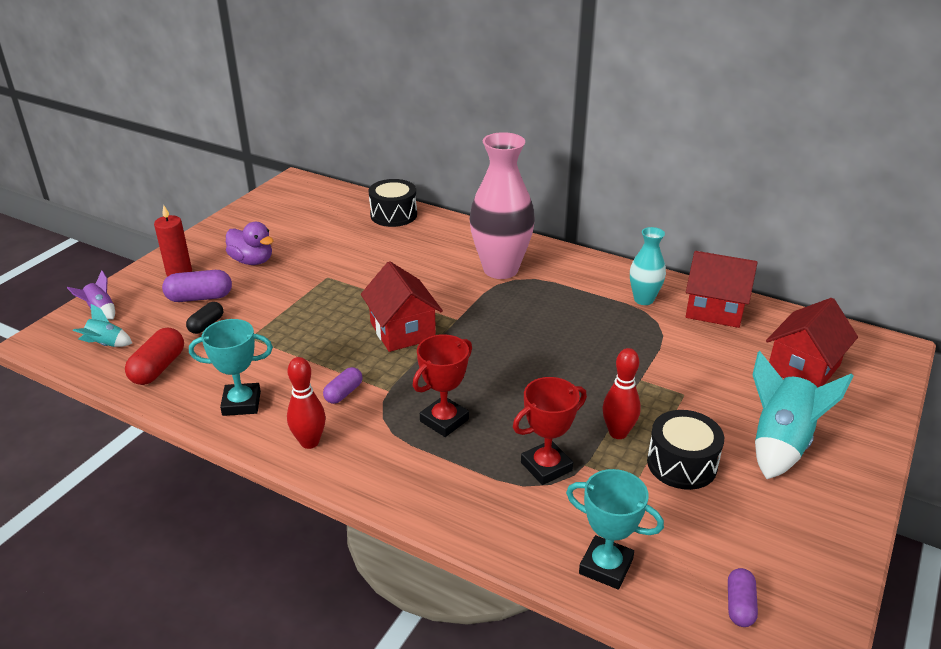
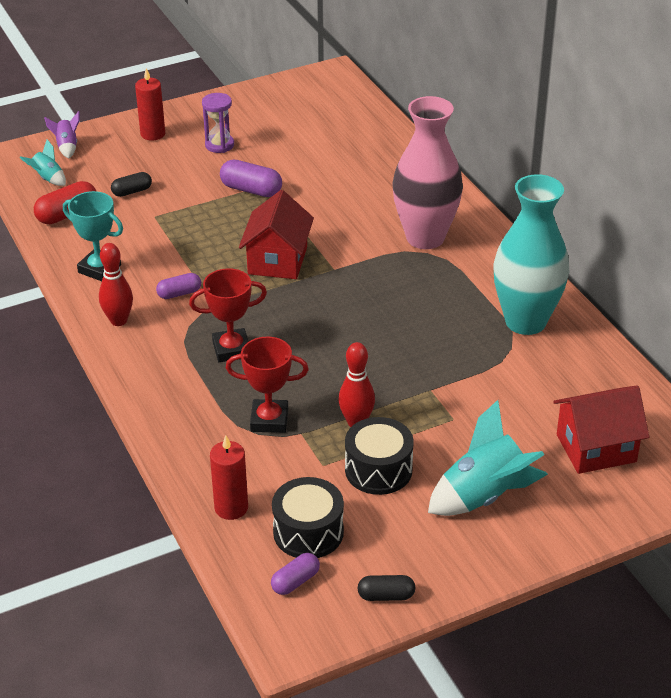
camera: 35 degrees right, 5 degrees up
(200, 297) = (148, 164): purple capsule -> purple capsule (251, 190)
(252, 261) = (219, 145): purple duck -> purple hourglass
(393, 215) = (387, 143): black drum -> black drum (308, 532)
(606, 566) = (231, 508): turquoise trophy -> red candle
(643, 299) = (525, 321): turquoise vase -> turquoise vase, size x1.88
(714, 310) = (583, 360): red house -> none
(821, 573) = (386, 596): none -> black capsule

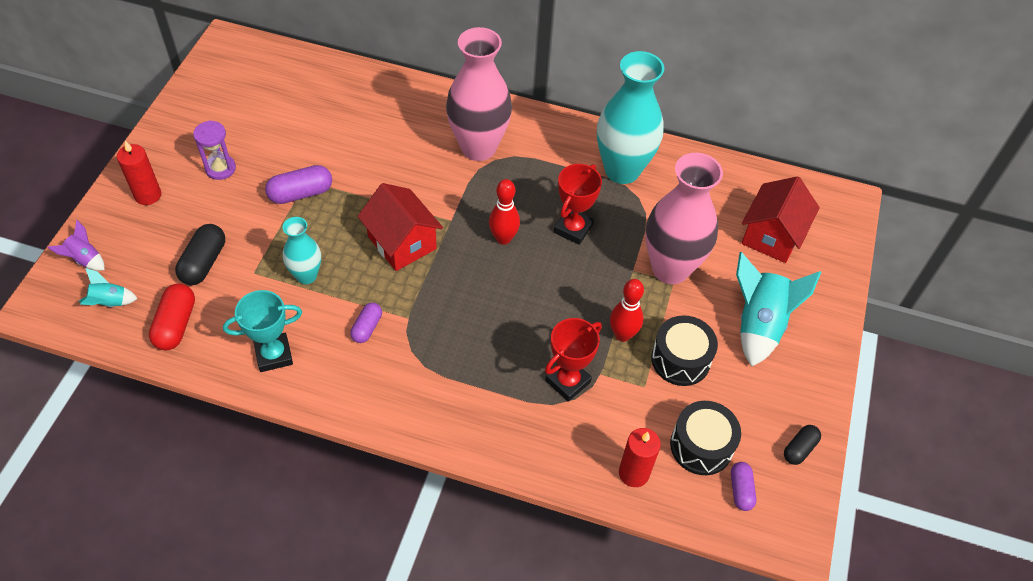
camera: 50 degrees left, 15 degrees up
(118, 321) = (352, 389): red bowling pin -> red bowling pin (503, 238)
(132, 191) = (204, 263): black capsule -> black capsule, size x1.57
(184, 239) = (306, 275): none -> turquoise vase
(231, 349) = (468, 345): red trophy -> red trophy (573, 229)
(464, 409) = (670, 268): none -> pink vase

